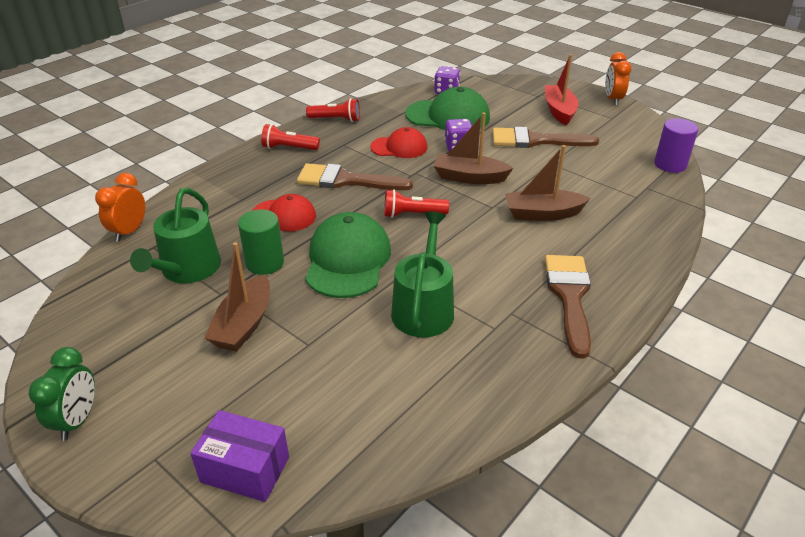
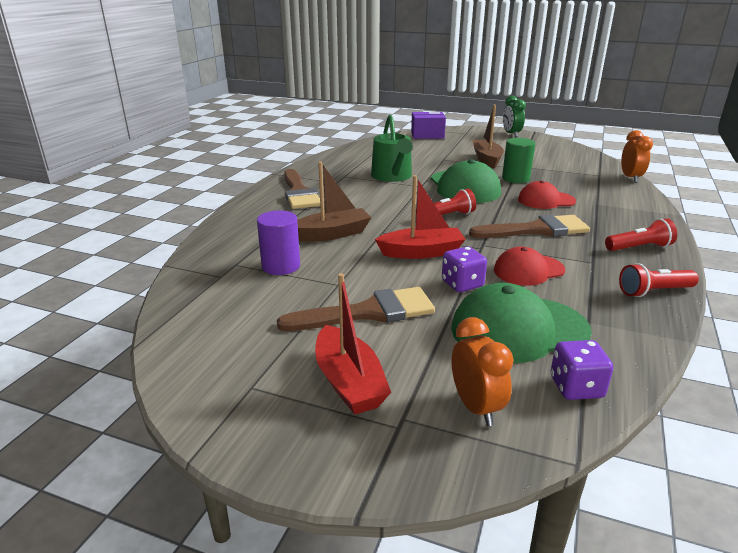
camera: 160 degrees right, 10 degrees down
(187, 270) = (556, 170): green watering can -> none
(469, 177) = (421, 252): brown boat -> red boat
(612, 100) = (244, 445): orange clock -> orange clock (476, 407)
(670, 165) = (179, 310): purple cylinder -> purple cylinder (281, 266)

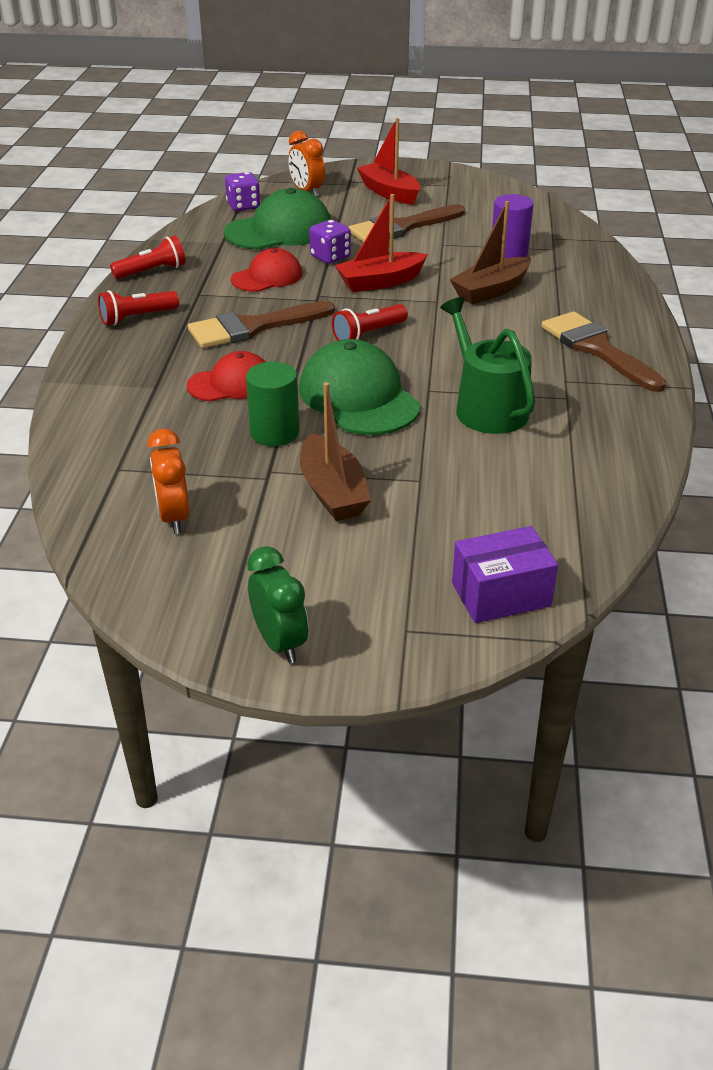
camera: 165 degrees right, 10 degrees up
(630, 178) = (62, 466): orange clock -> orange clock (174, 517)

